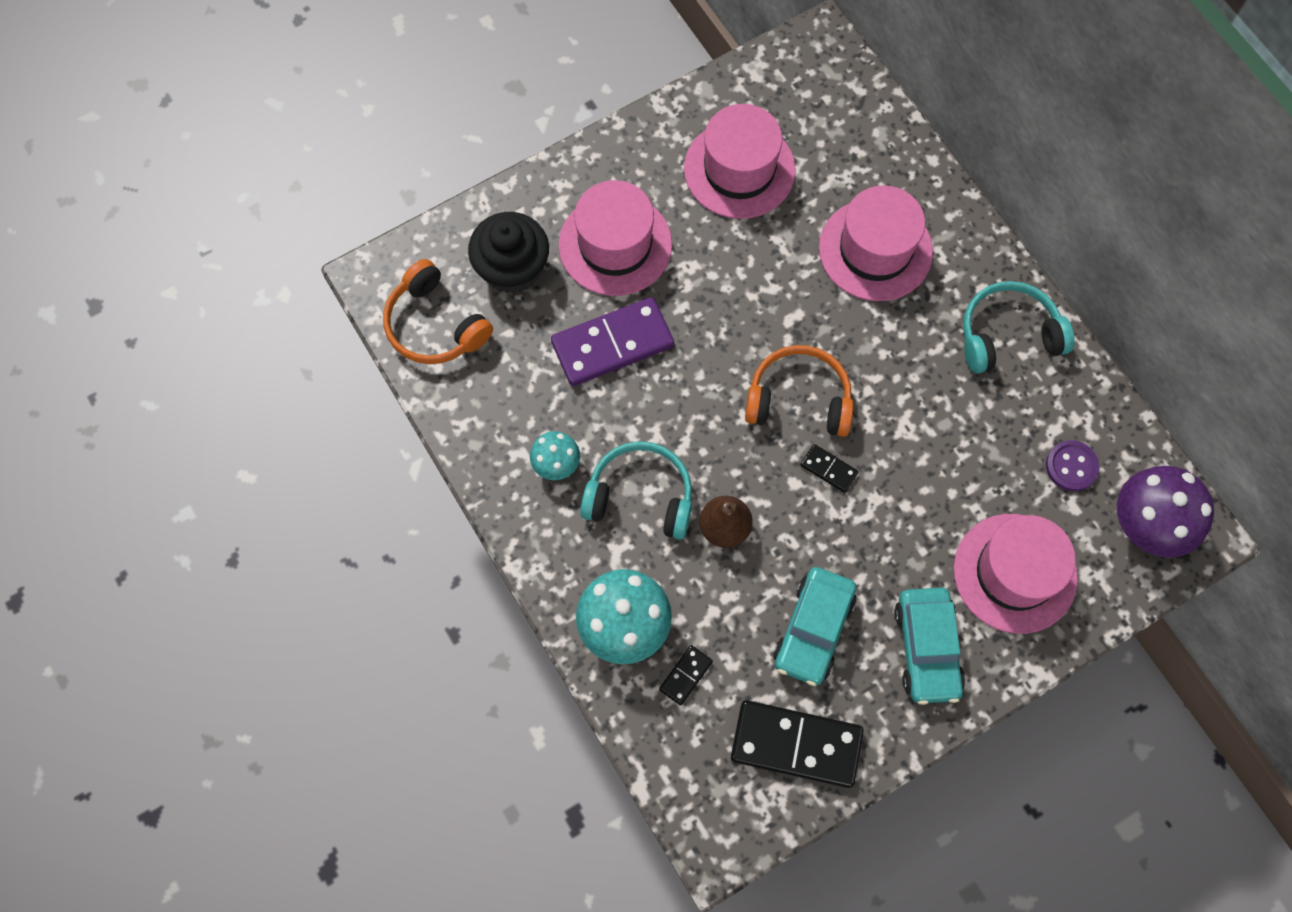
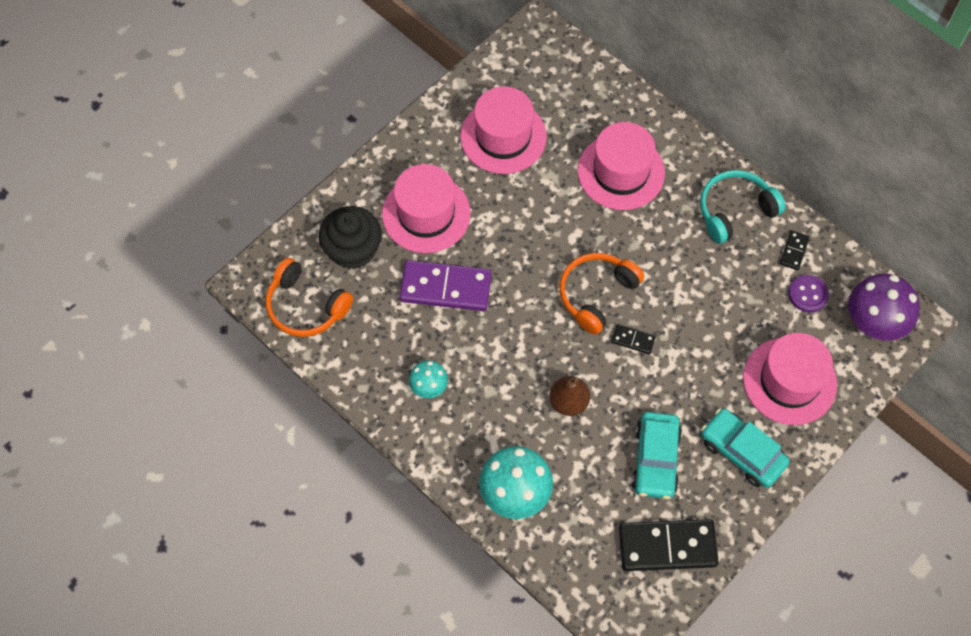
camera: 15 degrees left, 5 degrees down
(612, 344) = (445, 288): purple domino -> purple domino turned 45 degrees clockwise
(640, 496) = (499, 394): turquoise headphones -> none
(685, 675) = (571, 517): black domino -> black domino (794, 251)
(799, 399) = (596, 294): orange headphones -> orange headphones turned 45 degrees counterclockwise
(927, 649) = (742, 452): turquoise car -> turquoise car turned 150 degrees clockwise

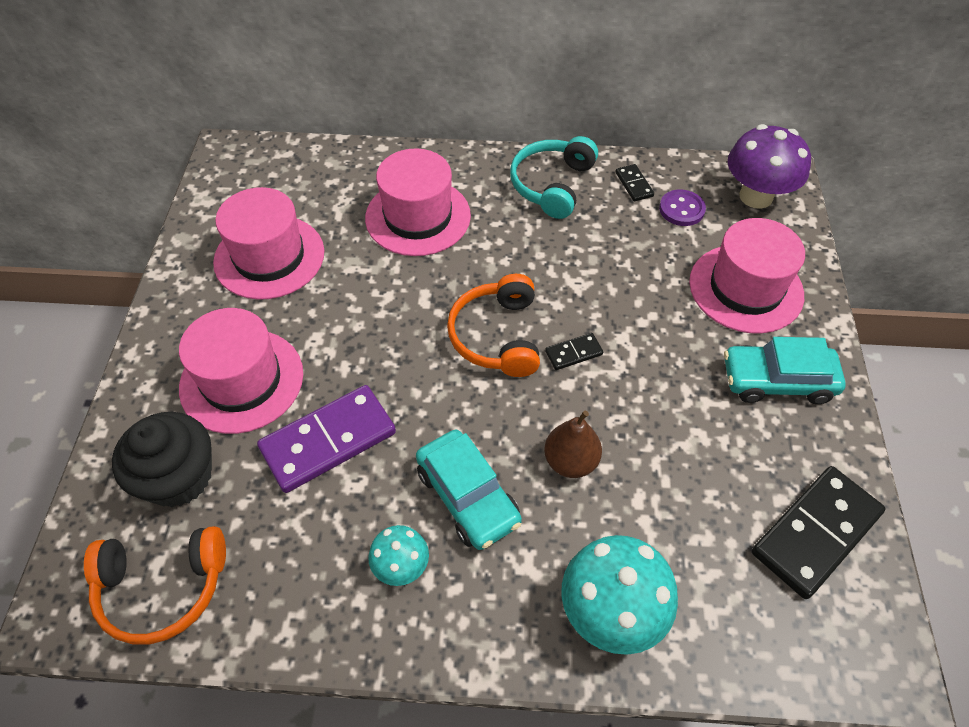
camera: 40 degrees left, 10 degrees down
(655, 459) = (711, 451): turquoise car -> turquoise car (468, 496)

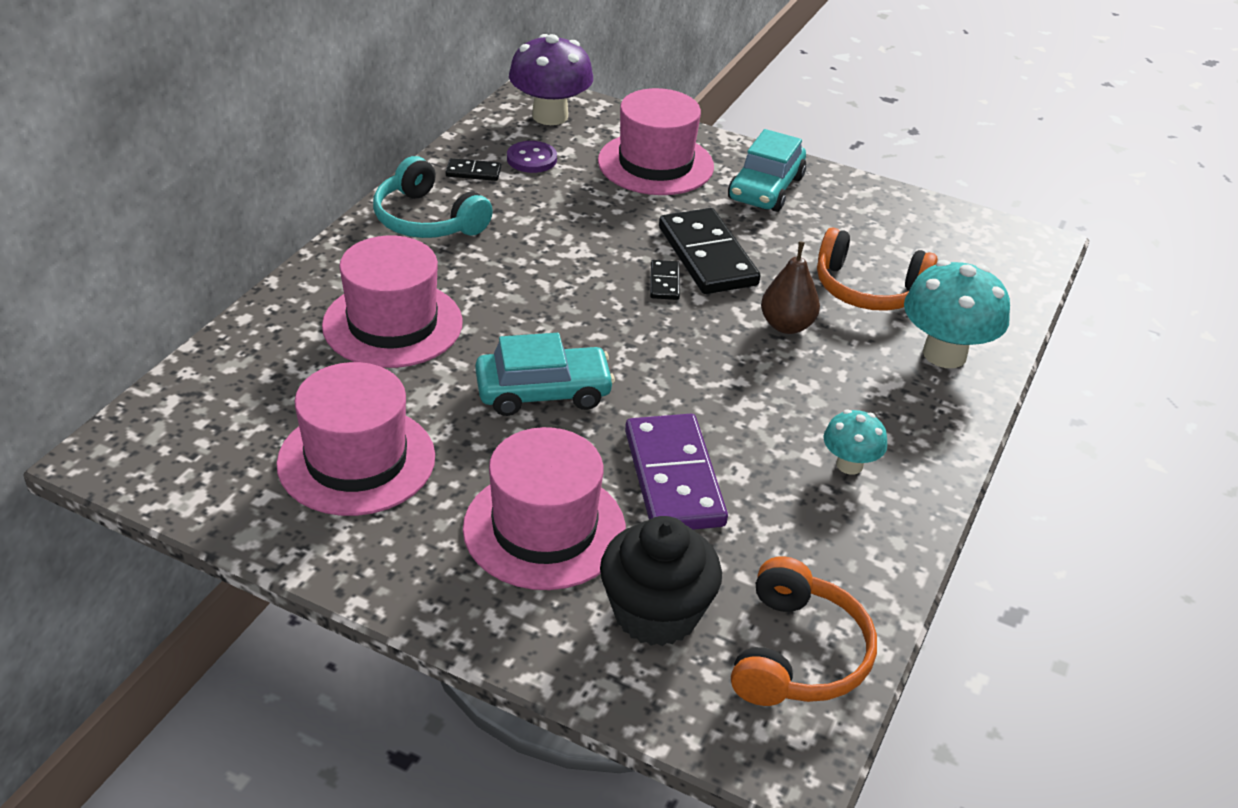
camera: 70 degrees left, 15 degrees down
(468, 496) = (793, 399): turquoise car -> turquoise car (543, 392)
(497, 336) = (610, 322): orange headphones -> orange headphones (868, 289)
(815, 533) = (917, 229): black domino -> black domino (707, 256)

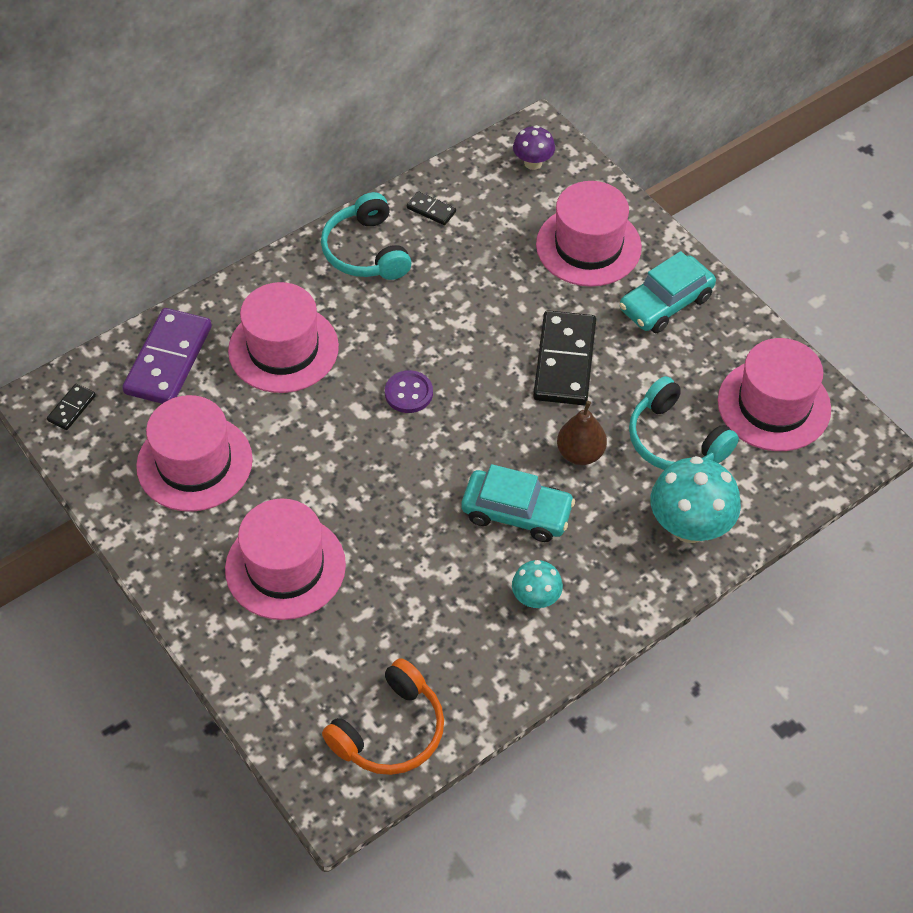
camera: 30 degrees right, 15 degrees up
(531, 159) = (487, 209): purple button -> purple button (408, 393)
(543, 392) = (354, 450): turquoise car -> turquoise car (517, 512)
(550, 116) = (533, 163): purple mushroom -> purple mushroom, size x0.56
(656, 613) = (318, 662): black cupcake -> none
(664, 282) = (512, 377): black domino -> black domino (72, 408)
(674, 478) = (400, 560): purple domino -> purple domino (168, 360)
(868, 289) = (675, 440): orange headphones -> turquoise headphones
(932, 238) = (774, 405): none -> pink hat

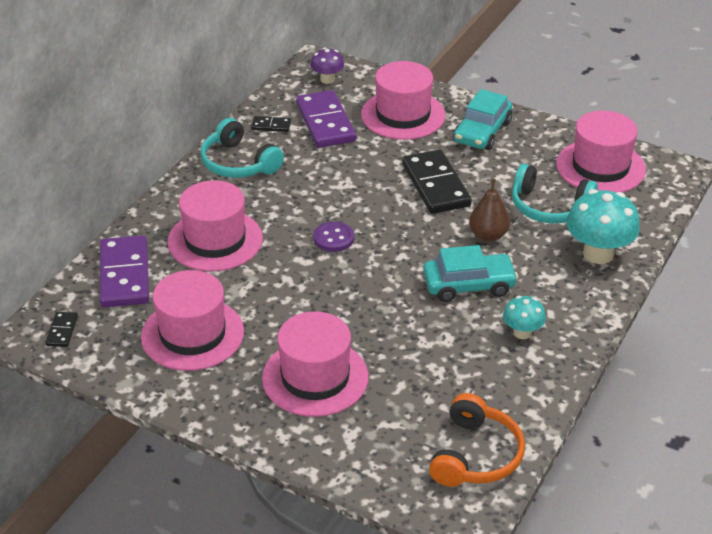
camera: 25 degrees left, 15 degrees down
(494, 226) = (325, 122): none -> purple domino

